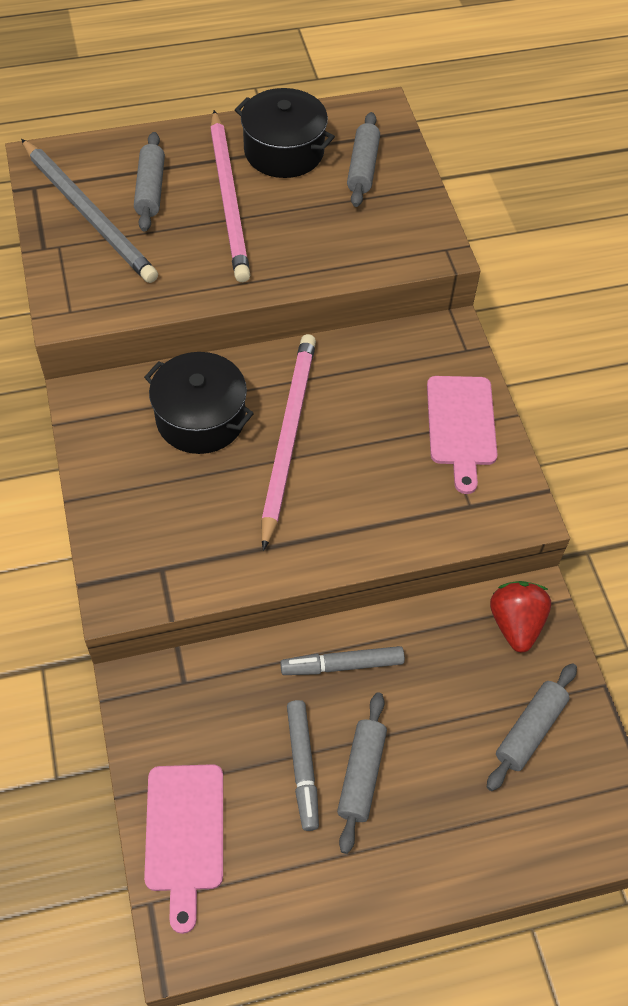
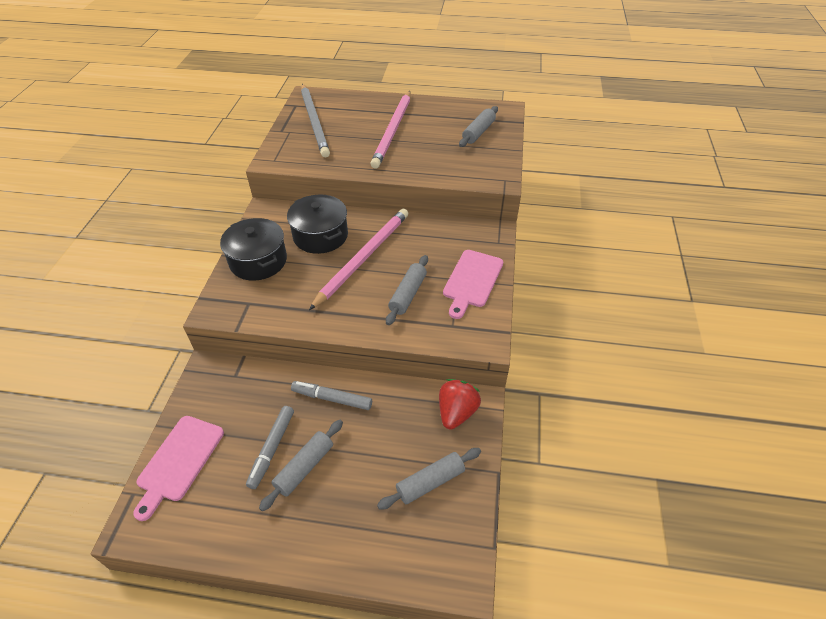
camera: 25 degrees right, 10 degrees down
(150, 189) = (354, 118): grey rolling pin -> grey rolling pin (408, 294)
(284, 151) = (437, 116): black pot -> black pot (258, 261)

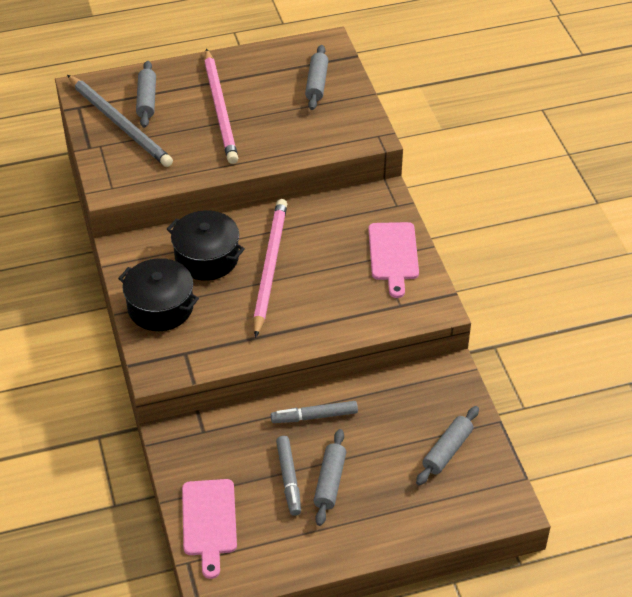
camera: 25 degrees left, 0 degrees up
(408, 294) = (339, 290): grey rolling pin -> grey rolling pin (146, 100)
(456, 412) = (437, 386): red strawberry -> none

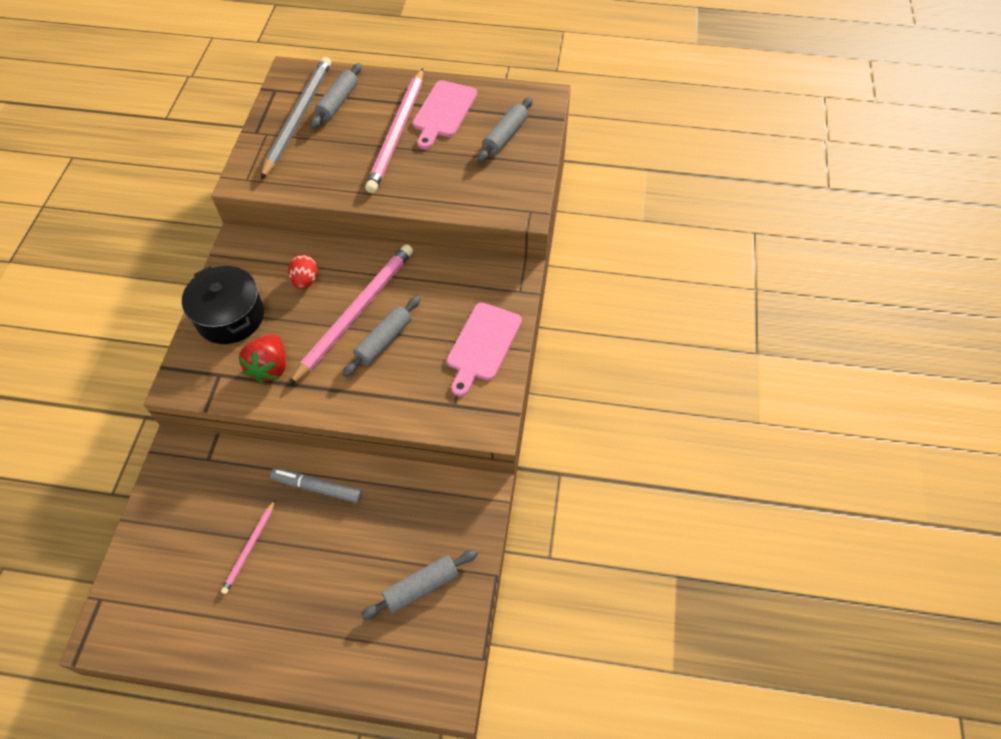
camera: 25 degrees right, 10 degrees up
(120, 124) = (298, 118): grey pencil -> grey pencil turned 150 degrees counterclockwise
(207, 258) = (305, 281): black pot -> red egg
(209, 522) = (147, 562): pink cutting board -> pink cutting board (443, 112)
(226, 332) = (270, 368): none -> red strawberry
(289, 479) = (249, 548): grey marker -> pink pencil
(330, 482) = (285, 570): grey rolling pin -> grey rolling pin (384, 341)

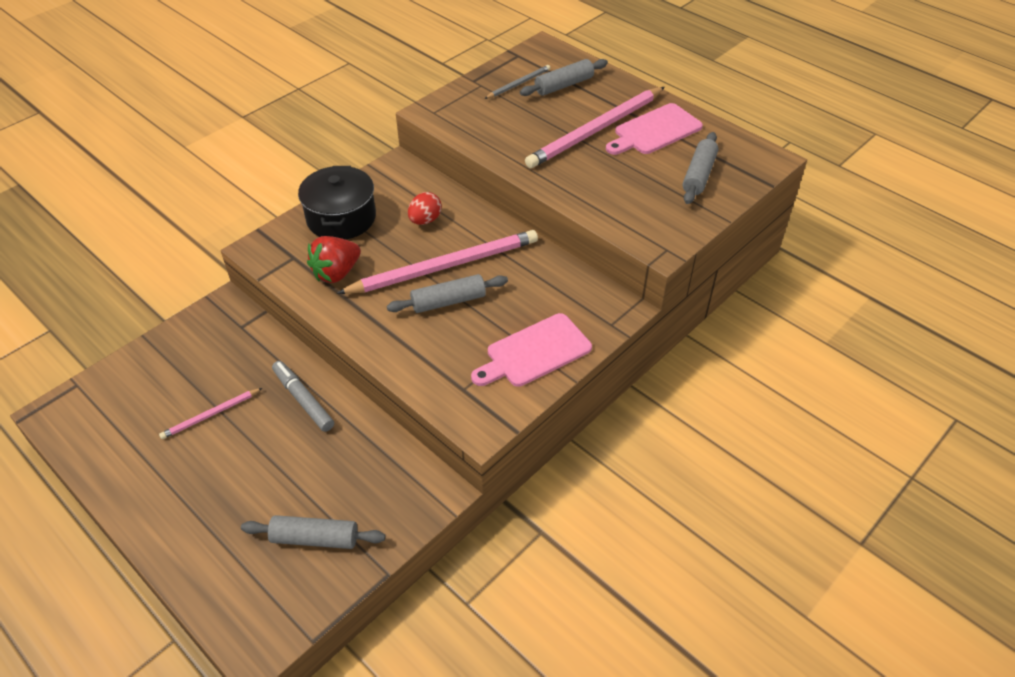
camera: 35 degrees right, 10 degrees down
(298, 118) = (518, 84): grey pencil -> grey pencil, size x0.47
(505, 136) = (699, 175): grey rolling pin -> grey rolling pin turned 45 degrees counterclockwise

